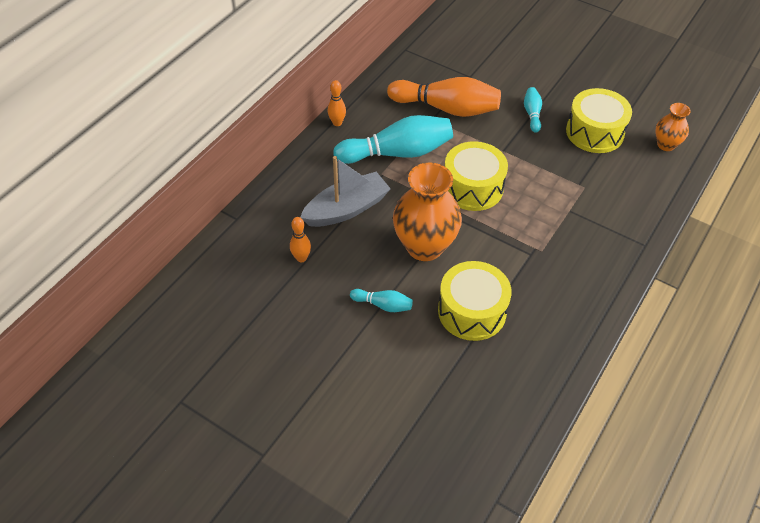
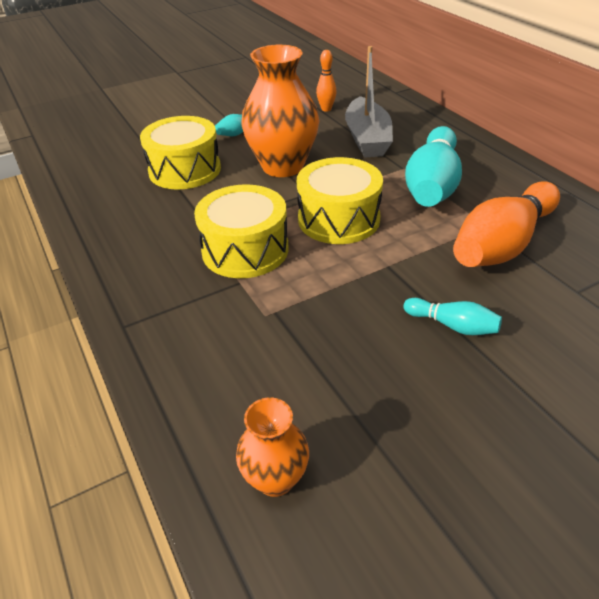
camera: 120 degrees right, 10 degrees down
(337, 123) = (507, 160): orange bowling pin -> none
(594, 132) = (369, 384): yellow drum -> yellow drum (245, 250)

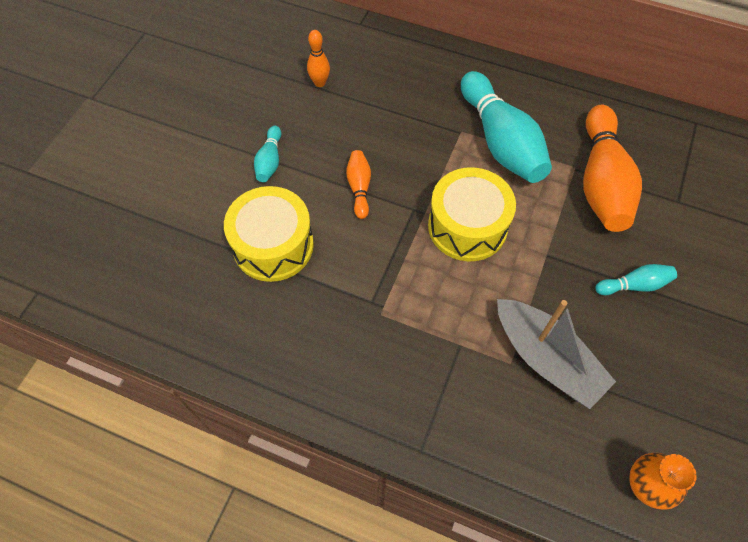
camera: 40 degrees left, 20 degrees up
(245, 250) = (430, 308): yellow drum -> none
(283, 166) = (359, 188): orange vase -> orange bowling pin
(367, 139) = (397, 108): grey boat -> grey boat (546, 359)

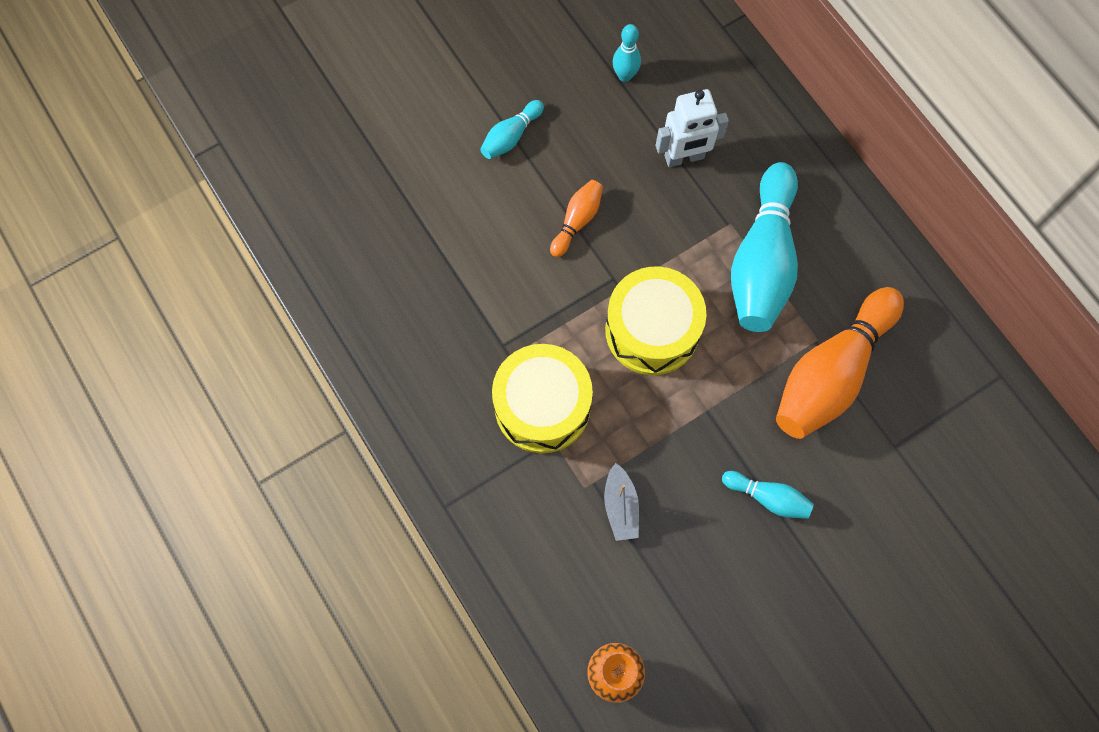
camera: 35 degrees right, 10 degrees up
(273, 245) = (452, 229): yellow drum -> yellow drum (542, 406)
(320, 83) = (625, 75): orange bowling pin -> turquoise bowling pin
(399, 109) = (684, 157): none -> white robot
(546, 359) = (620, 506): grey boat -> grey boat, size x0.51

